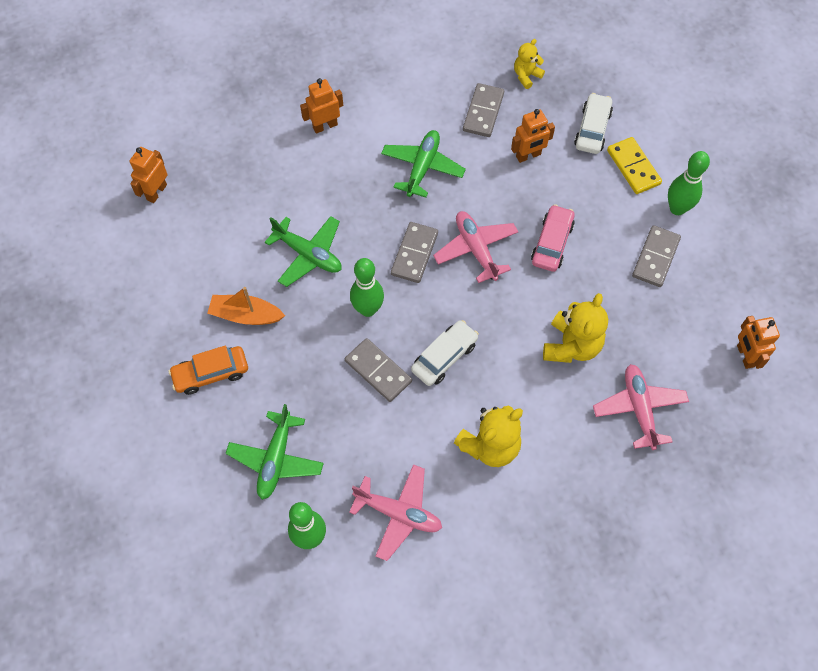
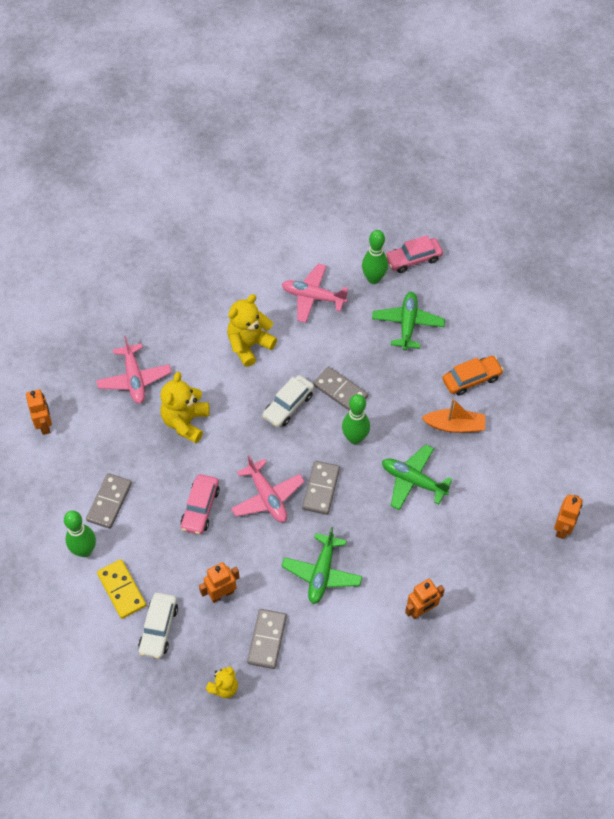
camera: 175 degrees right, 5 degrees down
(247, 566) = (413, 259): none -> pink car

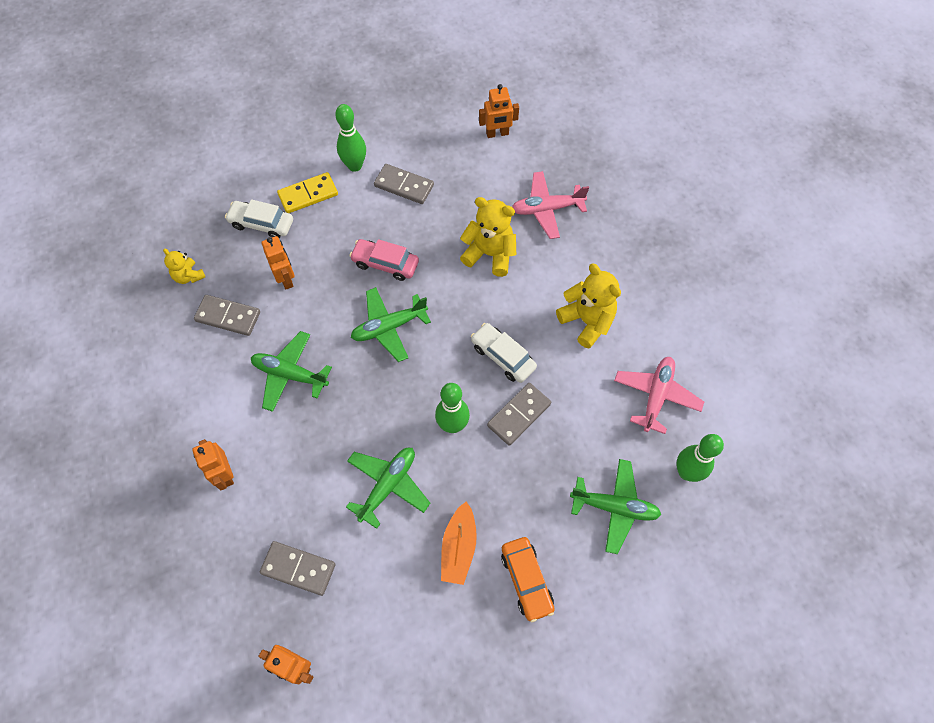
camera: 95 degrees right, 5 degrees up
(267, 497) = (389, 327): pink plane -> green plane
(321, 489) = (391, 382): grey domino -> grey domino (298, 568)
(413, 259) = (721, 528): pink car -> none

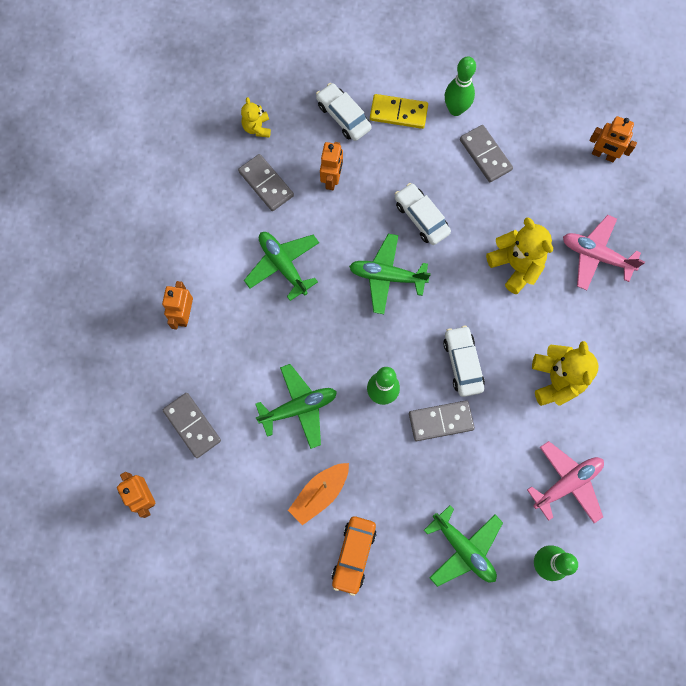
camera: 35 degrees right, 10 degrees up
(385, 264) = (421, 218): pink car -> white car

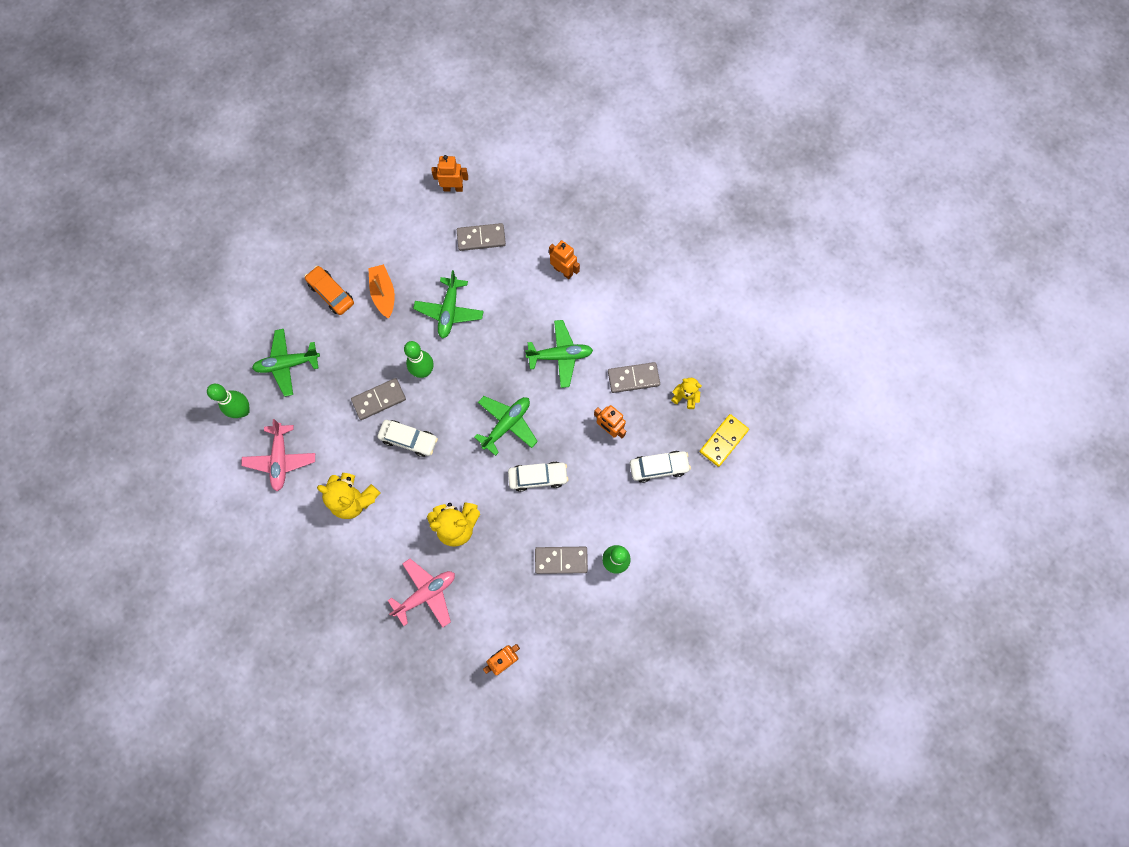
camera: 120 degrees right, 0 degrees up
(398, 113) = (637, 513): yellow domino -> yellow domino (723, 441)
(441, 421) = (379, 400): grey domino -> grey domino turned 45 degrees clockwise

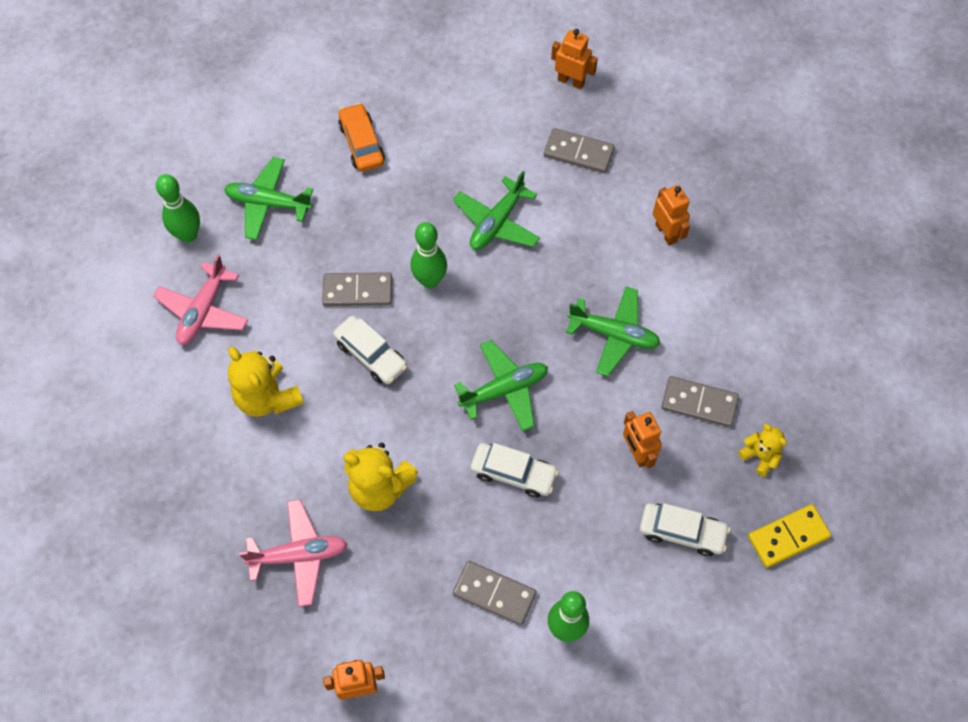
camera: 25 degrees right, 10 degrees down
(384, 294) = (425, 169): orange boat -> none

